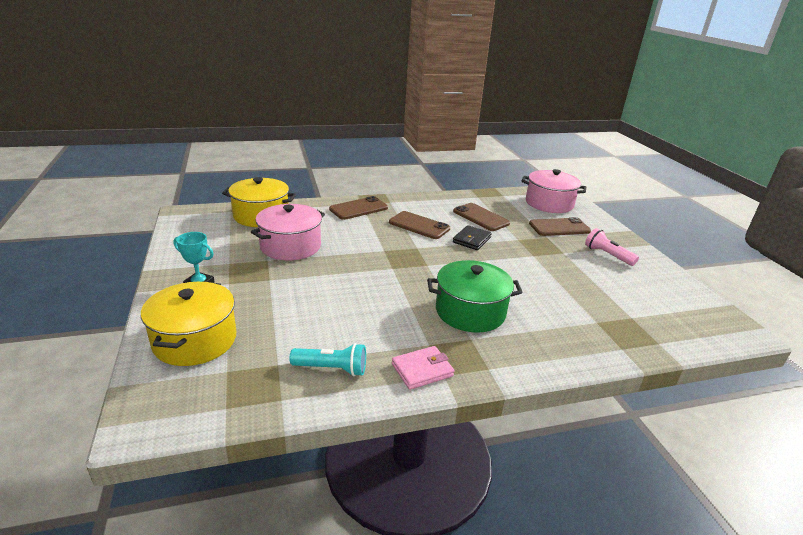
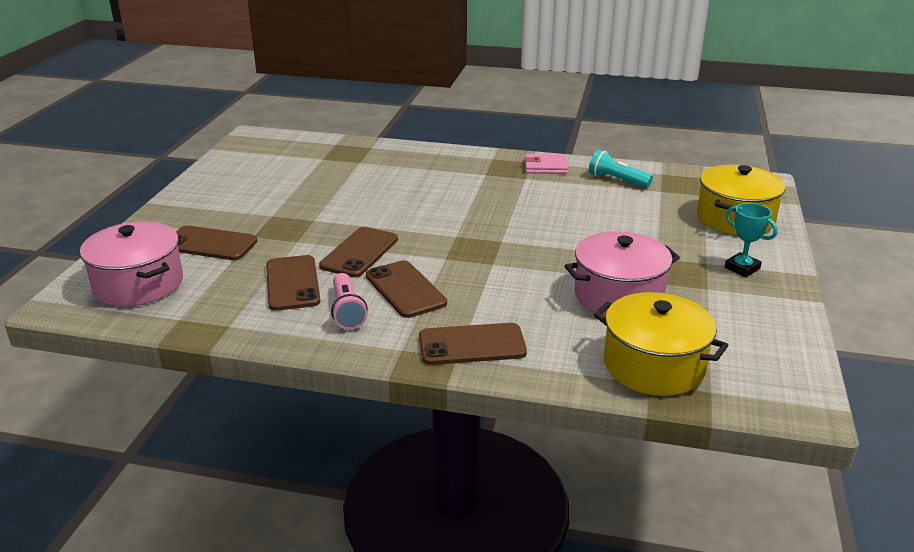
camera: 150 degrees left, 0 degrees up
(470, 311) = (462, 189): green pot -> none
(472, 240) = (359, 253): black wallet -> brown phone
(607, 255) = (227, 202): pink flashlight -> pink flashlight (347, 311)

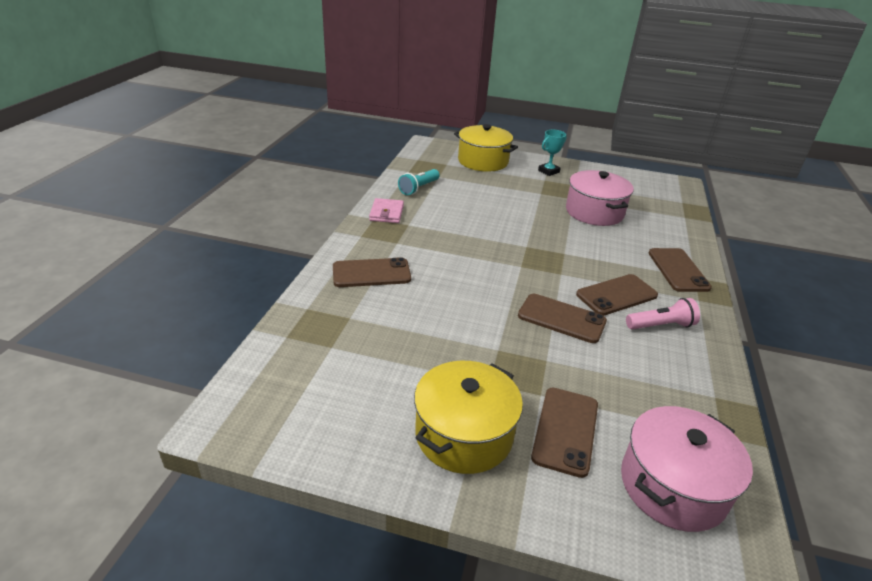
camera: 90 degrees left, 5 degrees up
(292, 283) = (628, 359): brown phone -> brown phone (371, 273)
(653, 366) = (667, 213): yellow pot -> yellow pot (464, 434)

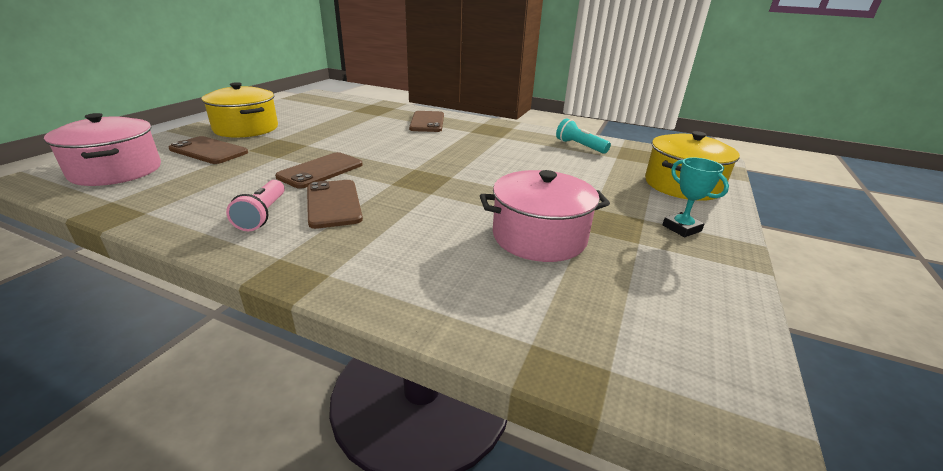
camera: 100 degrees right, 5 degrees down
(386, 213) = (522, 132): pink wallet -> none
(678, 270) = (354, 264): brown phone -> none

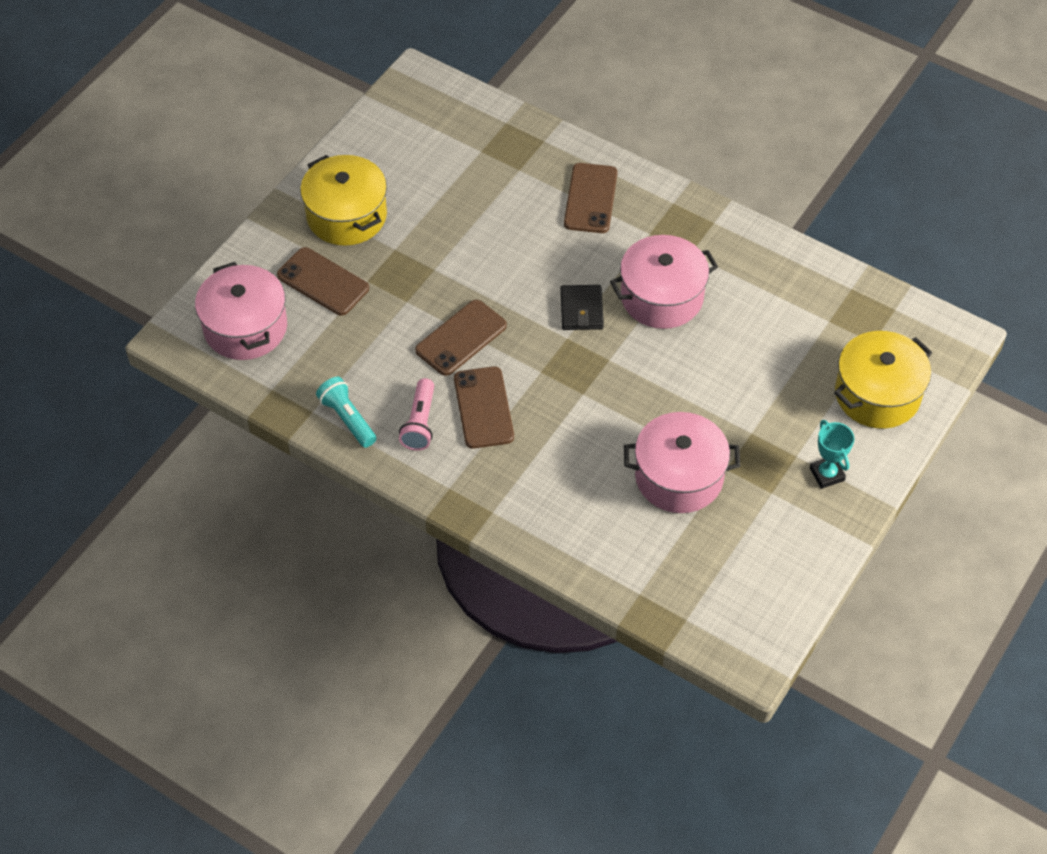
camera: 10 degrees right, 25 degrees up
(425, 157) = (581, 310): none -> black wallet
(487, 151) = (661, 297): none -> pink pot
(579, 146) = (791, 287): turquoise flashlight -> turquoise flashlight (347, 419)

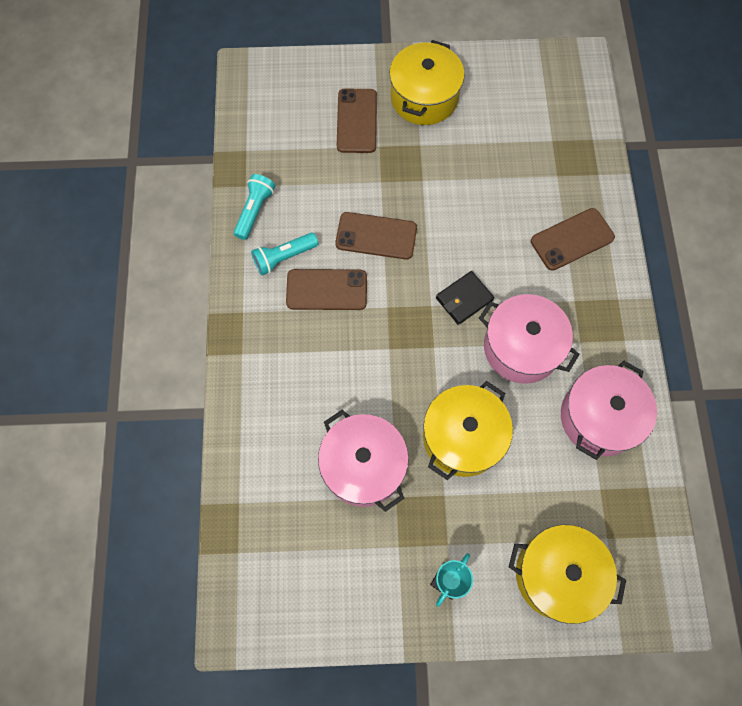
camera: 55 degrees right, 15 degrees up
(245, 327) = (284, 102): pink pot -> pink pot (599, 417)
(420, 423) = (284, 258): pink flashlight -> turquoise flashlight
(483, 408) = (326, 290): brown phone -> brown phone turned 45 degrees clockwise
(709, 388) = (462, 437): none -> yellow pot

